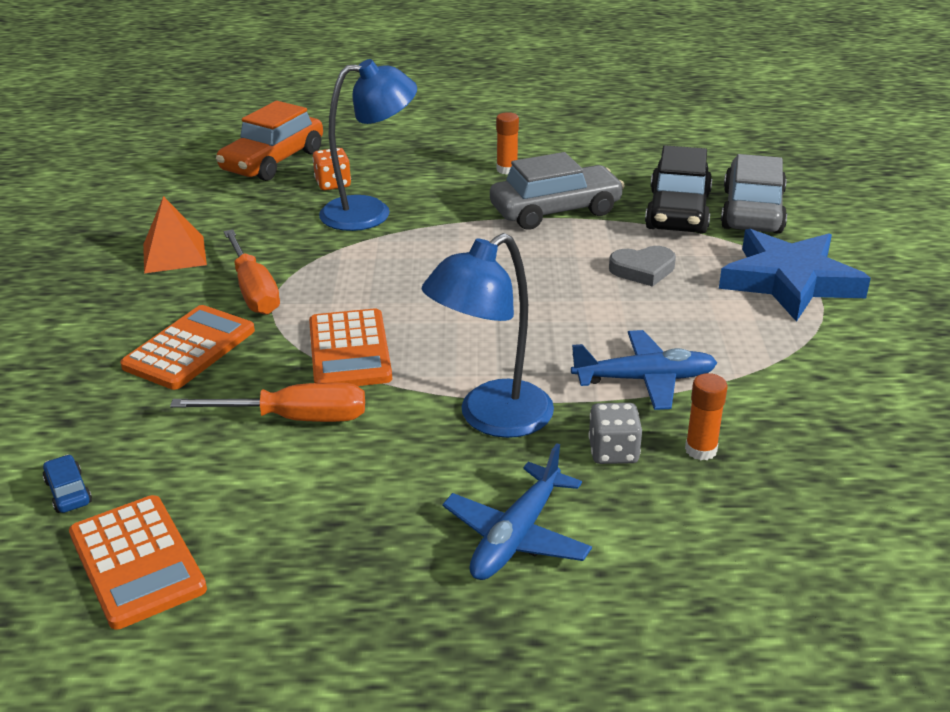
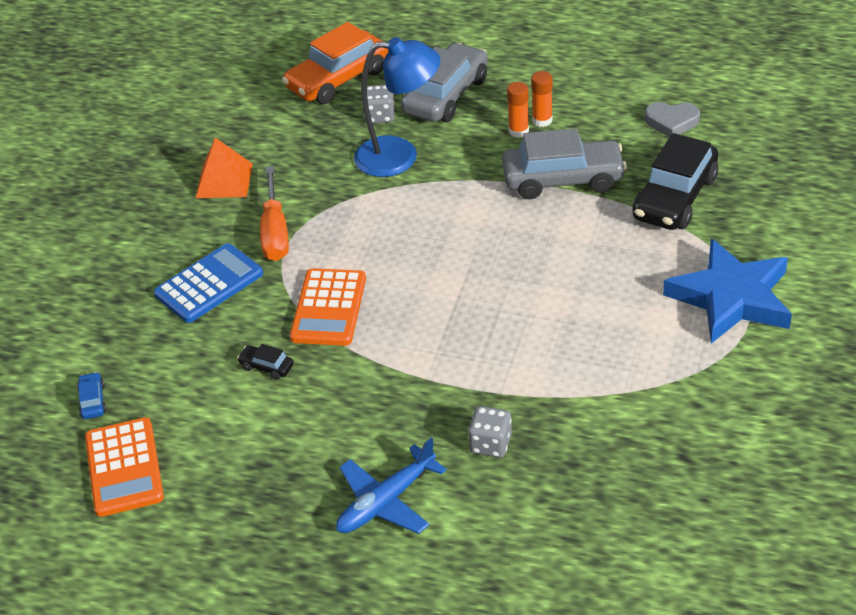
camera: 20 degrees right, 10 degrees up
(190, 348) = (209, 284): orange calculator -> blue calculator
(295, 418) = (266, 367): orange screwdriver -> black car
(333, 184) = (380, 116): orange dice -> grey dice
(491, 418) = (412, 395): blue lamp -> none
(643, 270) = (607, 263): grey heart -> grey heart (671, 122)
(644, 379) = (549, 380): blue plane -> none
(701, 450) = (559, 456): orange glue stick -> orange glue stick (518, 131)
(752, 211) = (745, 208): grey car -> grey car (446, 95)

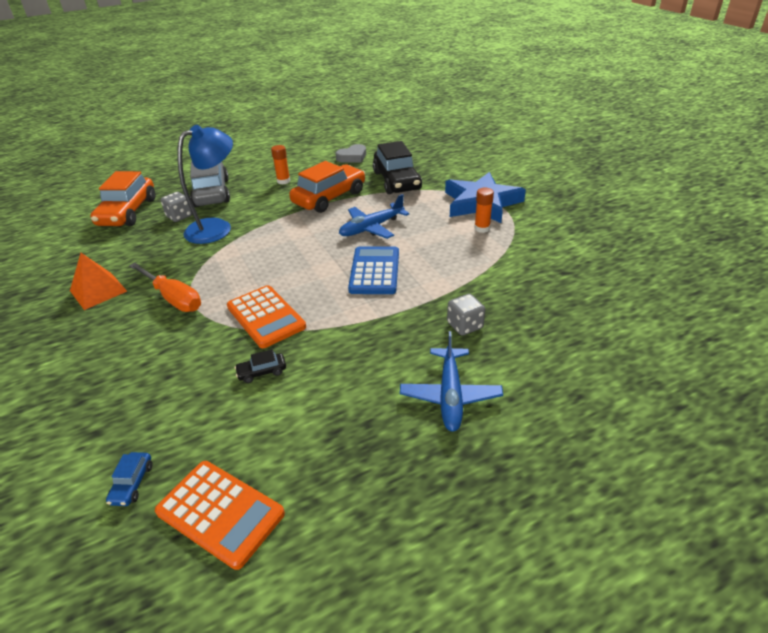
camera: 45 degrees left, 5 degrees down
(93, 401) = (132, 483): blue car -> blue car turned 120 degrees counterclockwise
(209, 284) = (154, 350): blue calculator -> blue calculator (375, 271)
(518, 131) = (276, 190): orange glue stick -> orange glue stick (482, 228)
(555, 257) = (372, 228): none -> blue plane
(563, 179) = (329, 197): grey car -> orange car

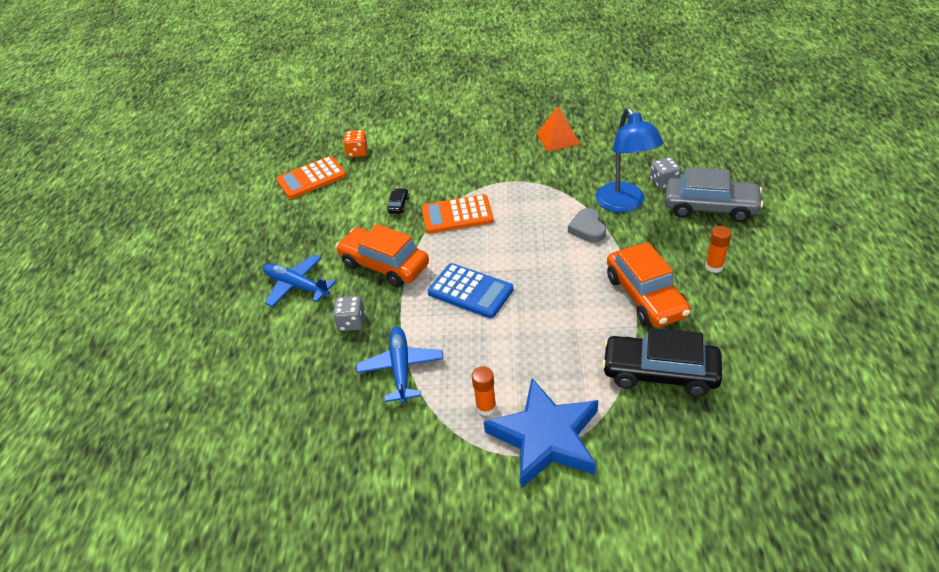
camera: 120 degrees right, 5 degrees up
(128, 212) = (692, 152): orange car -> orange car (384, 265)
(132, 483) = (357, 152): blue car -> orange dice
(173, 298) = (519, 173): orange screwdriver -> none
(352, 157) = (766, 350): grey heart -> grey heart (587, 228)
(372, 228) = (551, 312): blue plane -> blue plane (401, 368)

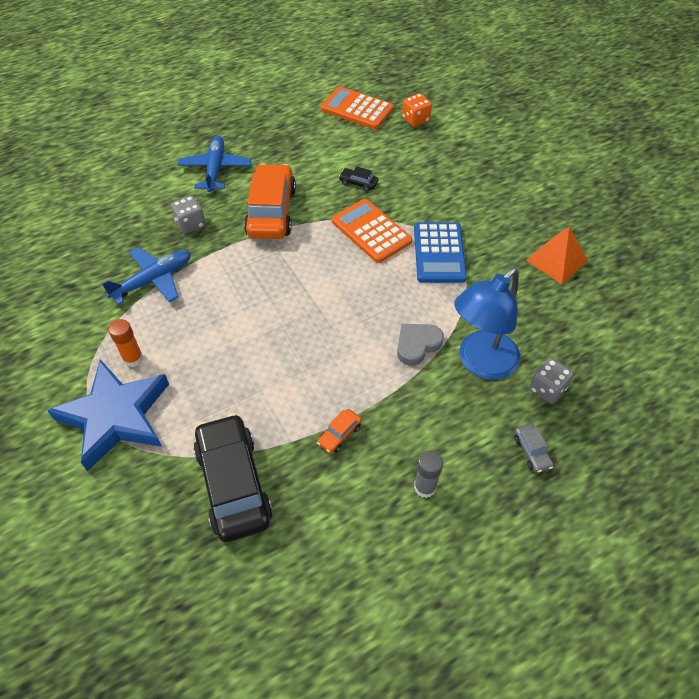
camera: 55 degrees right, 10 degrees up
(398, 205) = (358, 183): black car -> black car turned 135 degrees counterclockwise
(470, 291) = (270, 287): blue calculator -> blue calculator (439, 253)
(645, 296) = (339, 434): orange car -> orange car, size x0.41
(710, 207) = (532, 451): grey car -> grey car, size x0.41
(714, 266) = (425, 487): orange glue stick -> grey glue stick

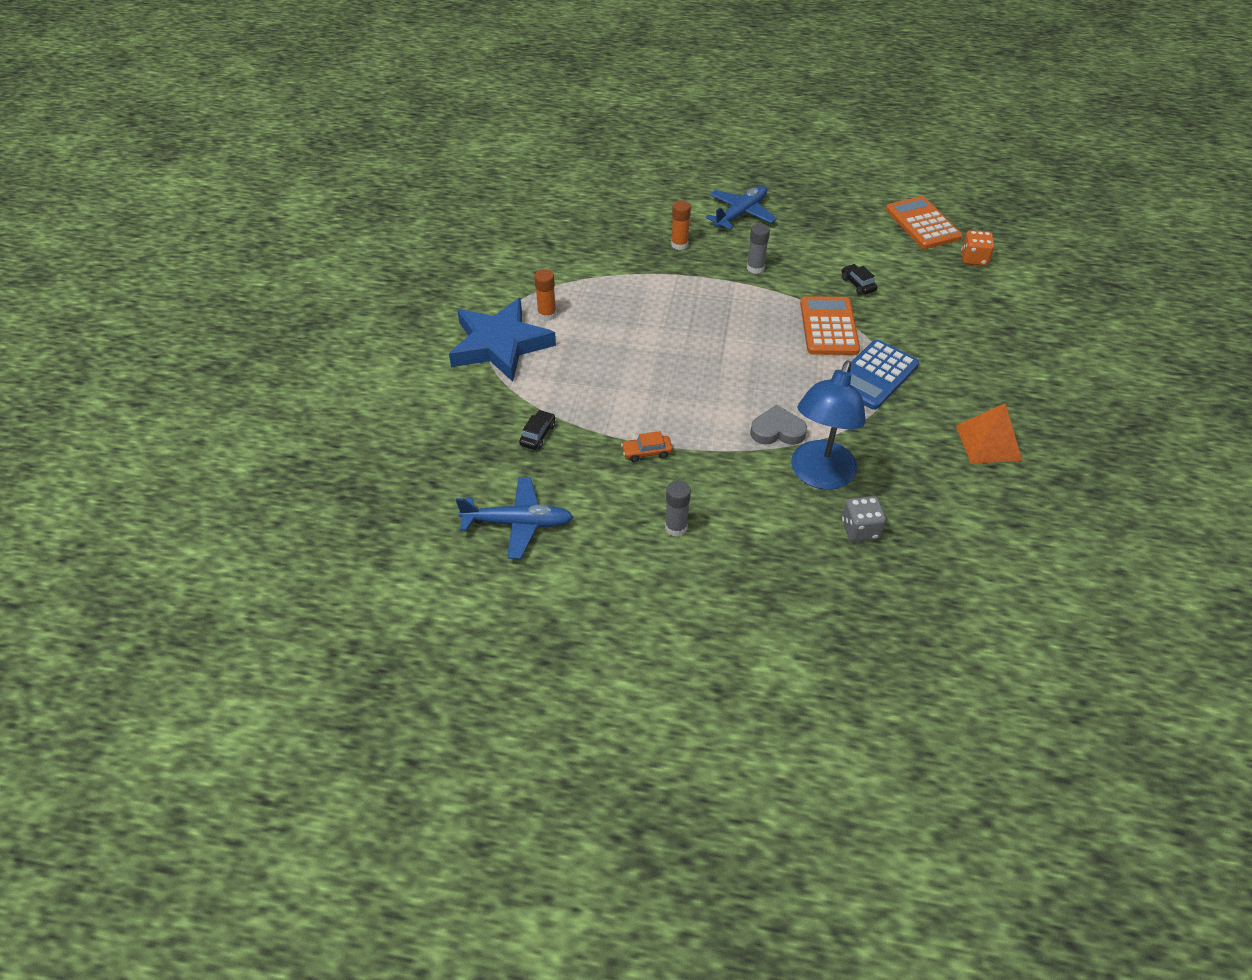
camera: 40 degrees right, 5 degrees down
(153, 280) = (611, 270): blue plane -> blue plane (518, 523)
(190, 224) = (679, 245): grey dice -> orange glue stick
(233, 484) = (537, 435): black car -> black car, size x0.41
(271, 211) = (755, 268): orange car -> grey glue stick
(480, 363) = (819, 476): blue lamp -> blue lamp turned 60 degrees counterclockwise
(532, 451) = (793, 562): grey car -> none

